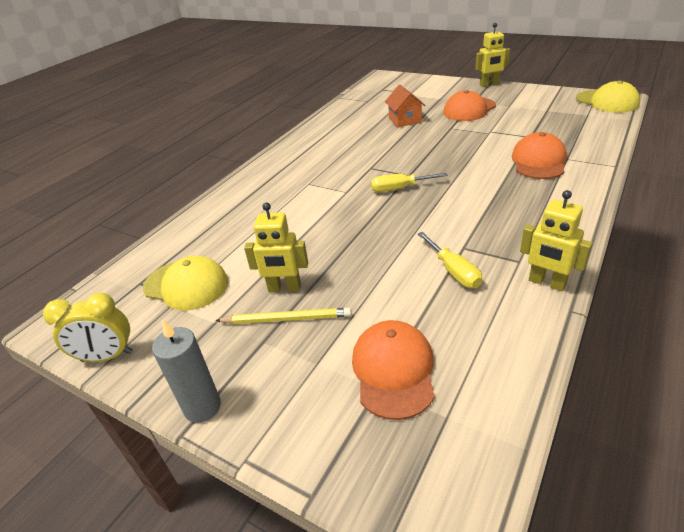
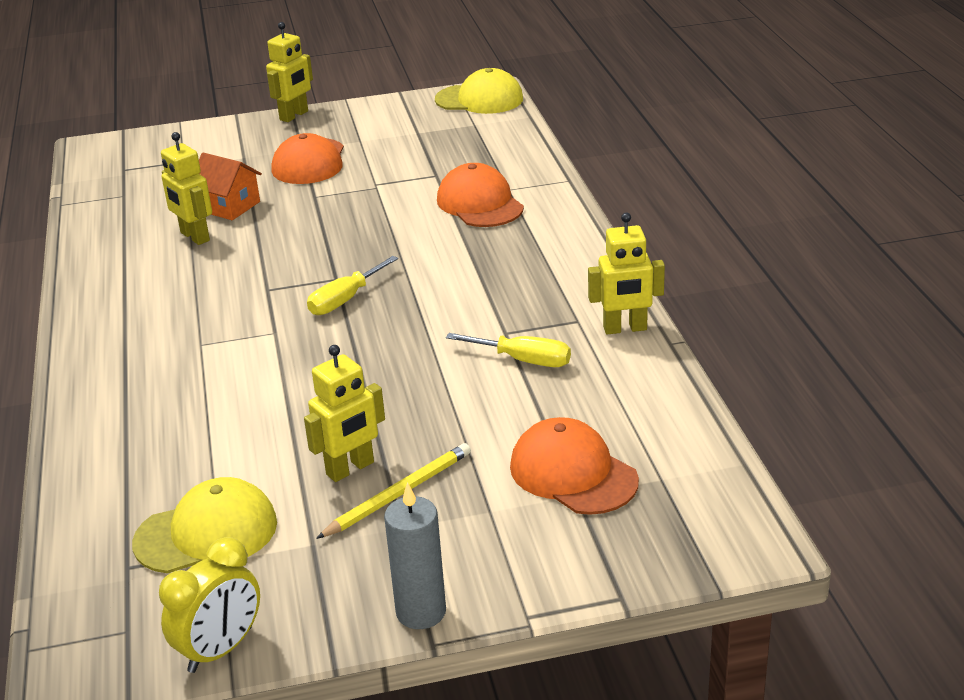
camera: 45 degrees left, 5 degrees down
(371, 129) = (194, 237): none -> yellow robot

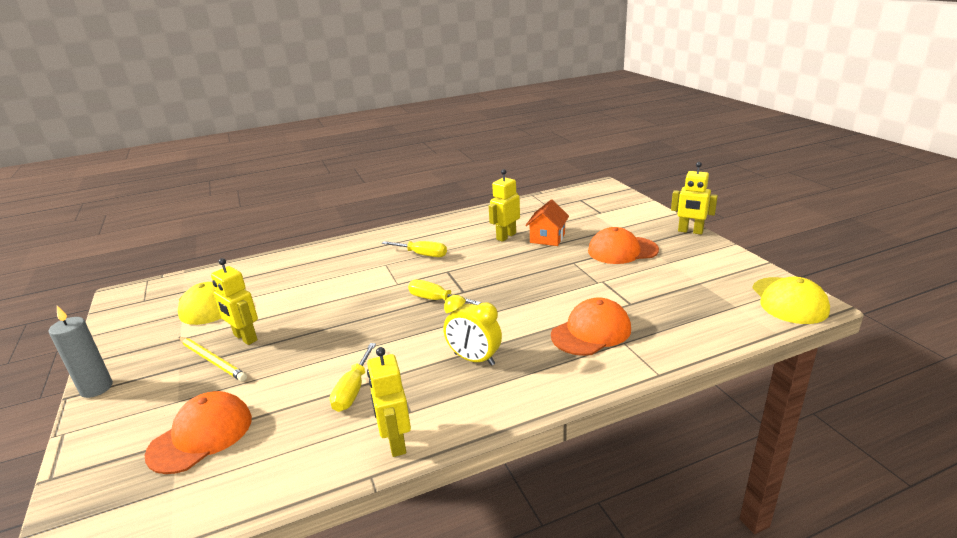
camera: 80 degrees right, 5 degrees down
(195, 310) = (422, 254): none -> yellow screwdriver
(220, 649) = (112, 328): yellow clock -> yellow clock (474, 359)

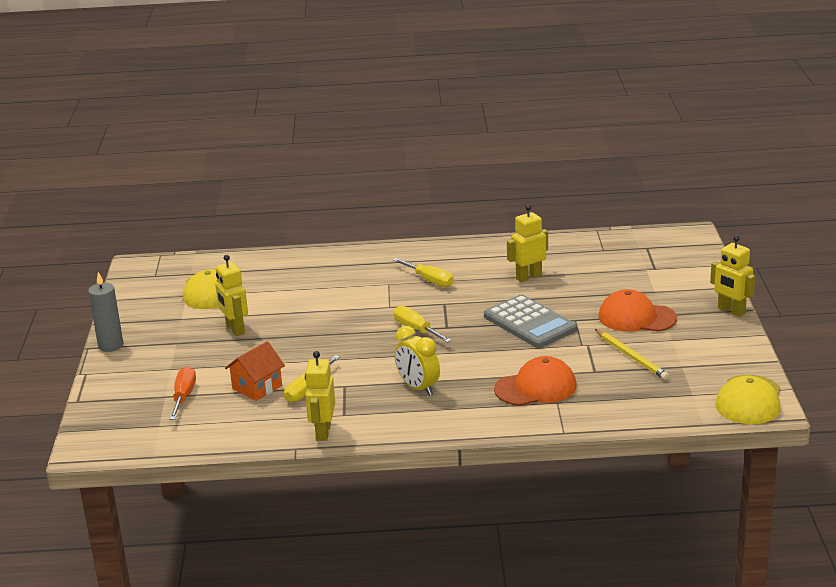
camera: 20 degrees right, 0 degrees up
(201, 435) = (184, 396): orange cap -> orange screwdriver
(212, 360) = (203, 342): yellow pencil -> yellow pencil (631, 356)
(536, 273) = (529, 323): none -> grey calculator
(547, 238) = (570, 288): orange house -> orange house (257, 387)

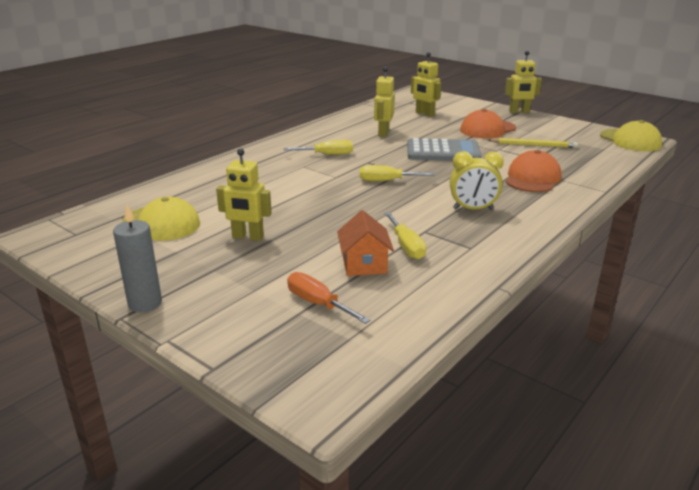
camera: 50 degrees left, 0 degrees up
(323, 432) = (487, 266): yellow robot -> yellow robot (424, 114)

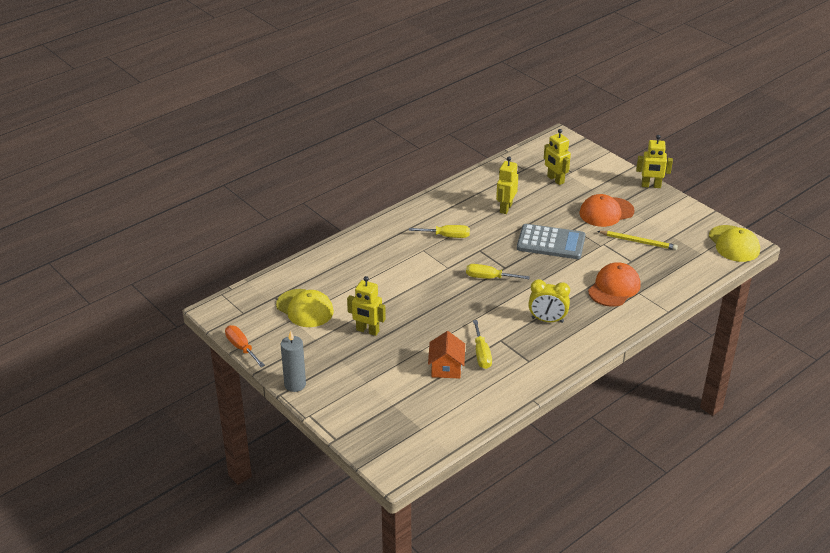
camera: 10 degrees right, 10 degrees up
(318, 303) = (407, 399): orange screwdriver -> orange screwdriver (241, 348)

